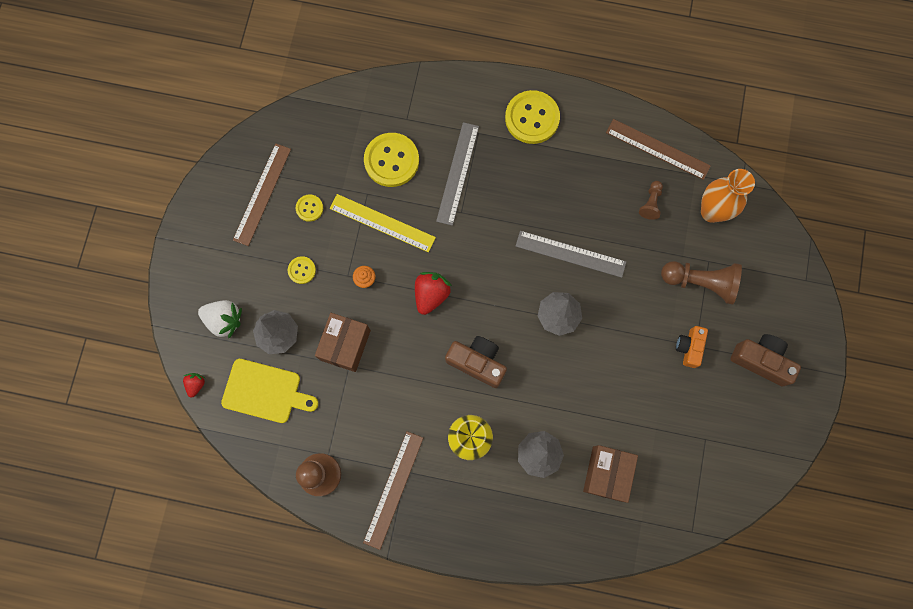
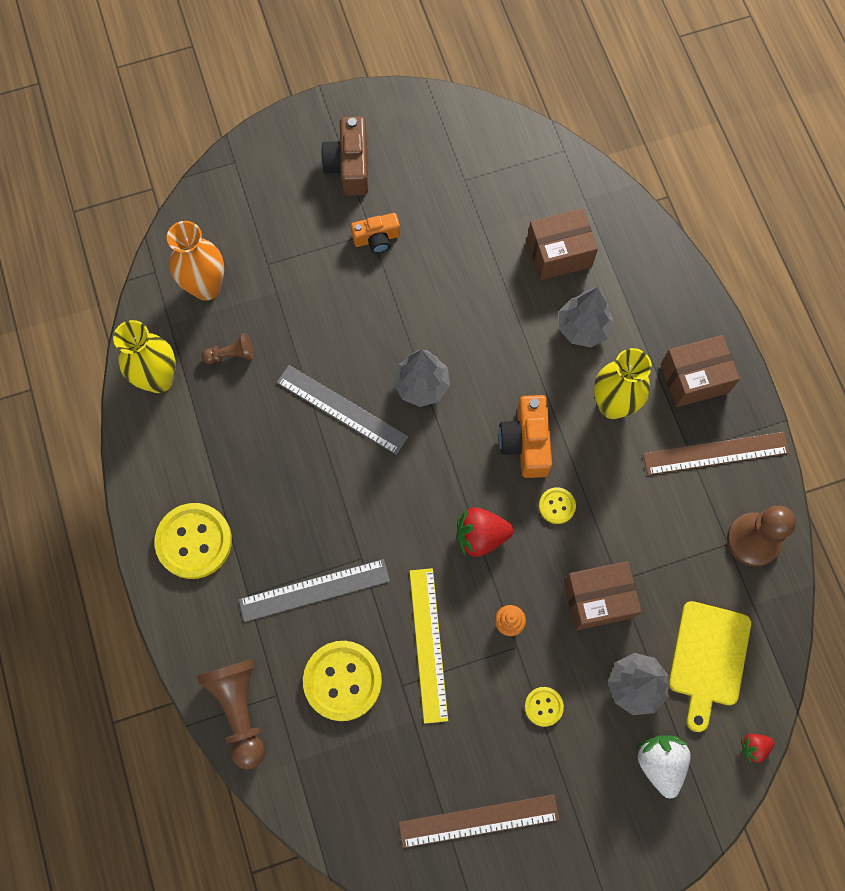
camera: 120 degrees left, 5 degrees down
(265, 392) = (708, 658): yellow cutting board -> yellow cutting board turned 150 degrees counterclockwise
(309, 208) = (462, 747): yellow button -> yellow button (557, 506)
(455, 511) = (694, 378): none -> brown box
(477, 362) = (526, 442): brown camera -> orange camera
(570, 254) = (342, 409): grey ruler -> grey ruler turned 45 degrees counterclockwise
(657, 149) = (159, 379): brown ruler -> yellow vase
(700, 282) = (297, 261): brown pawn -> brown pawn (239, 709)

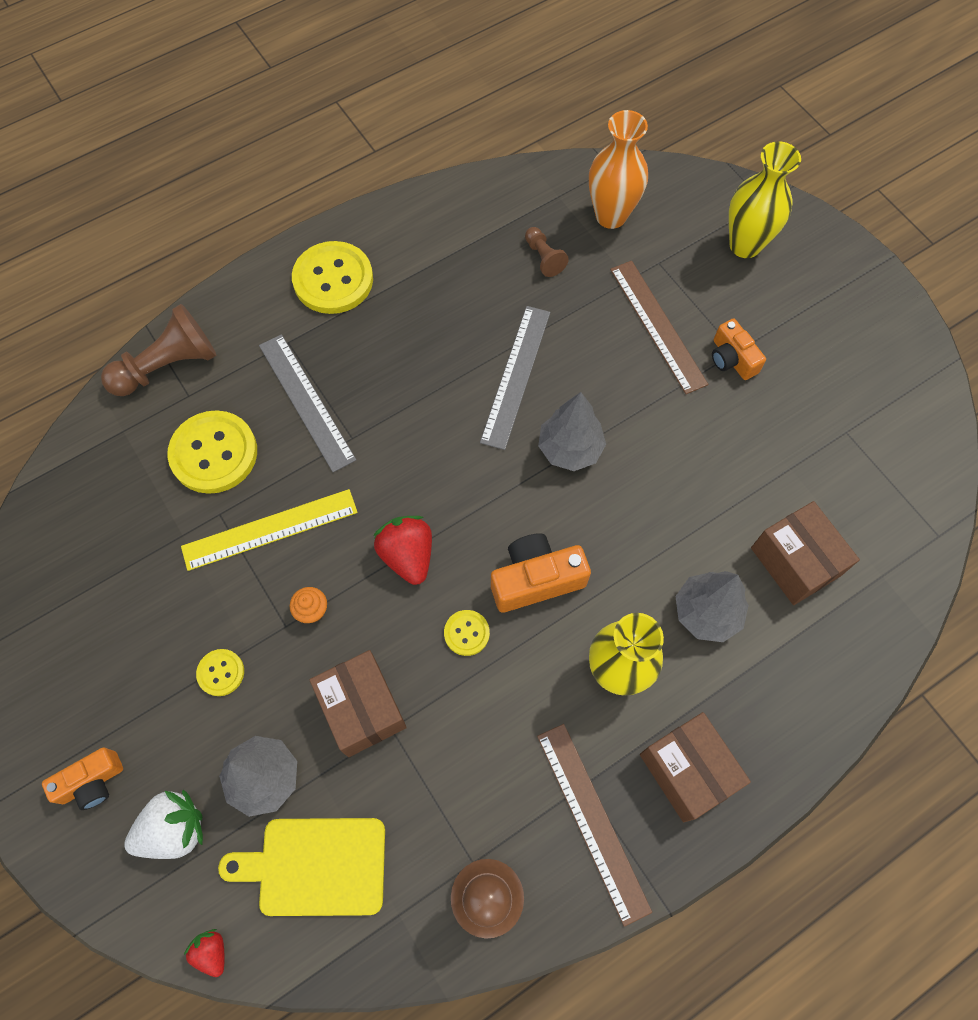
camera: 75 degrees right, 5 degrees down
(159, 379) = (496, 203): yellow vase -> yellow vase (745, 245)
(349, 166) = (810, 309): brown camera -> none
(479, 821) = (81, 630): brown ruler -> brown ruler (657, 326)
(609, 825) = (92, 782): none -> orange camera

